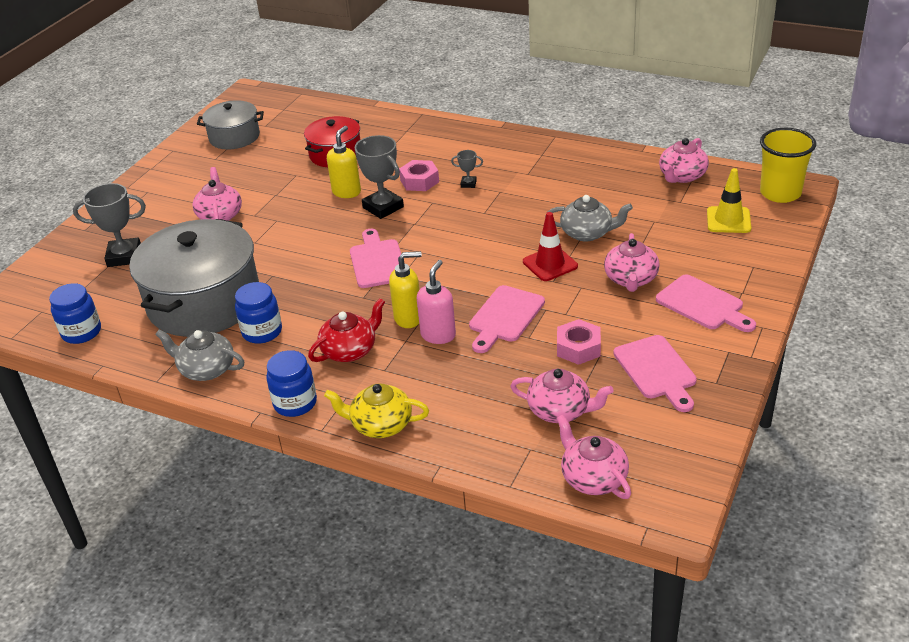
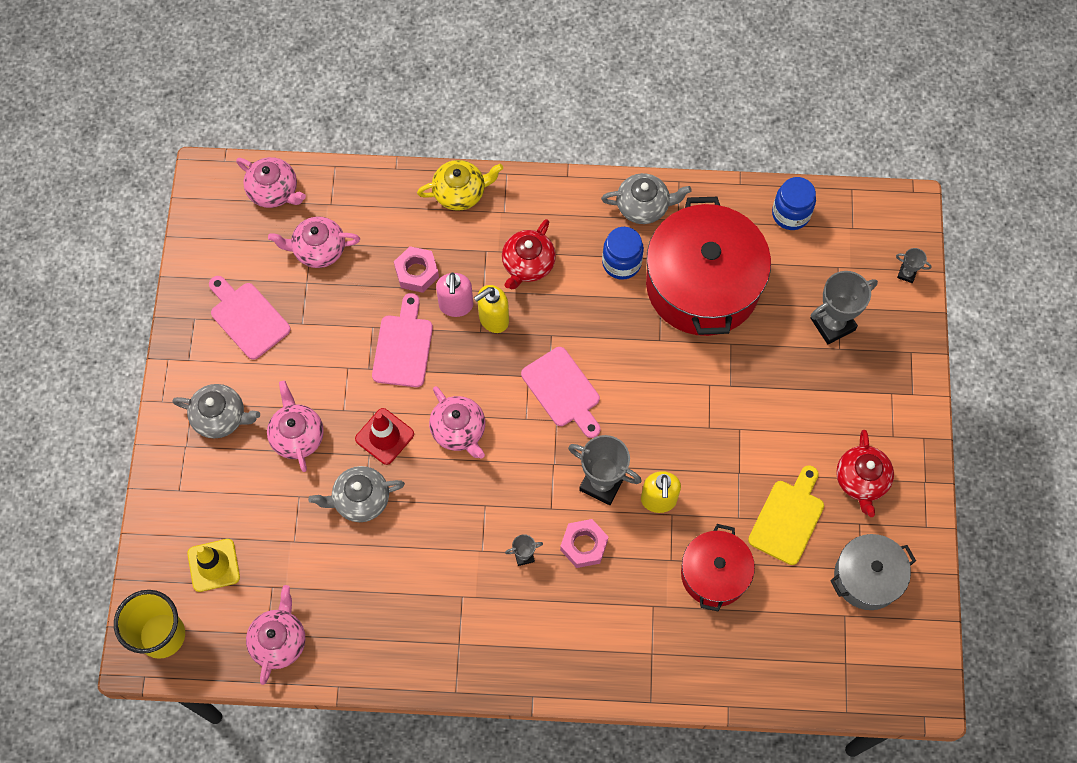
camera: 155 degrees right, 30 degrees up
(33, 273) = (907, 274): none -> grey trophy
(192, 176) = (861, 480): none -> red teapot
(204, 302) = (702, 284): grey pot -> red pot
(220, 215) = (777, 418): pink teapot -> pink teapot (459, 430)
(261, 168) = (788, 518): none -> yellow cutting board
(295, 403) = (543, 193): blue jar -> none
(578, 348) = (323, 326): pink nut -> pink nut (417, 272)
(703, 304) = (220, 417): pink cutting board -> grey teapot

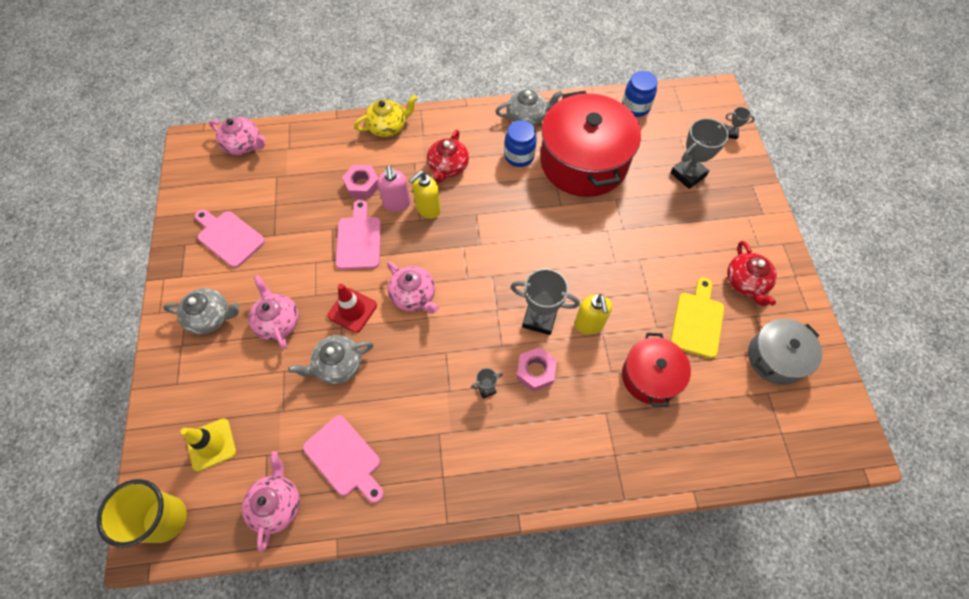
camera: 10 degrees left, 5 degrees down
(318, 249) = (282, 180): pink teapot -> none
(563, 390) = (493, 252): pink cutting board -> pink cutting board (345, 458)

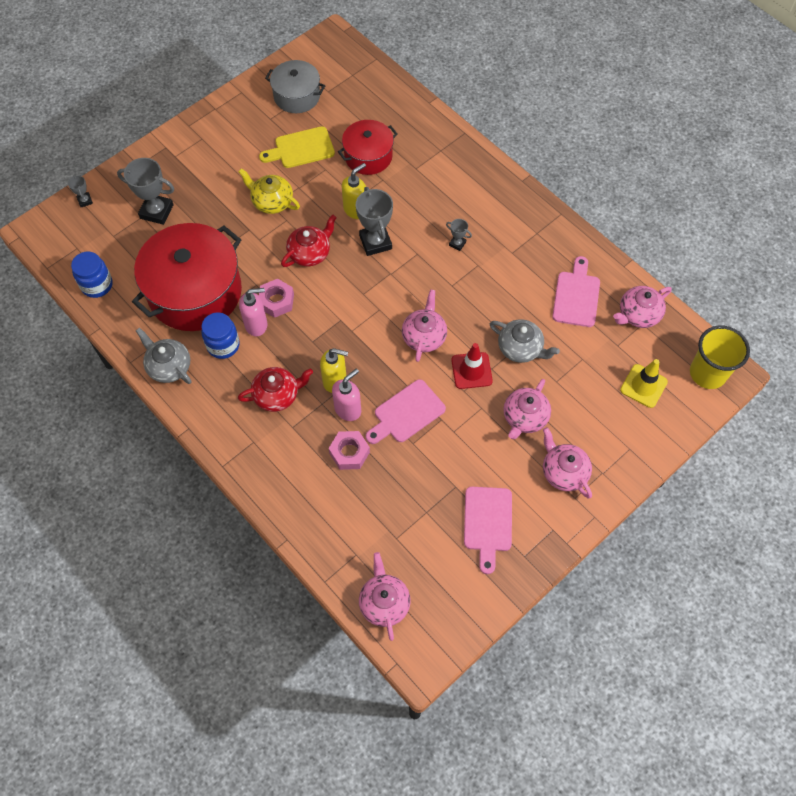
camera: 125 degrees left, 0 degrees up
(210, 317) = (564, 471): grey teapot -> pink teapot
(388, 126) = (264, 481): yellow teapot -> yellow teapot (272, 201)
(521, 185) = (256, 325): none -> pink soap dispenser
(535, 371) = (420, 222): pink nut -> pink nut (276, 301)
(746, 282) = (243, 134): red teapot -> red teapot (310, 253)

